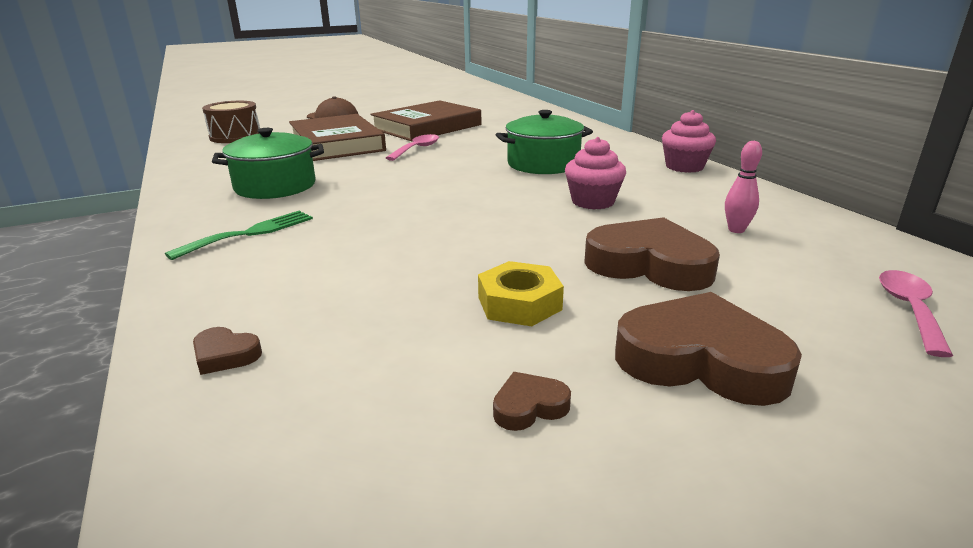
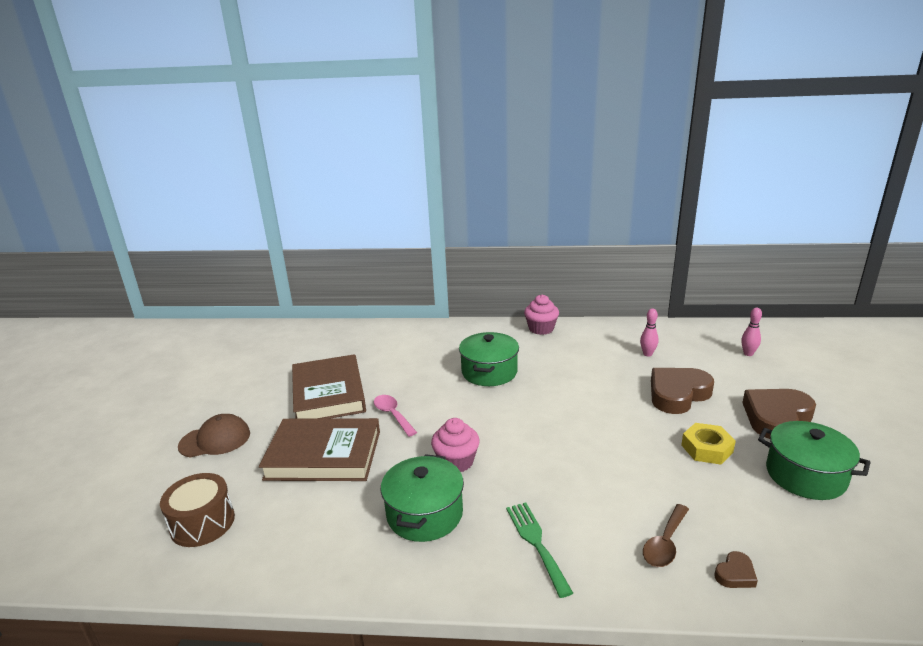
camera: 60 degrees left, 0 degrees up
(275, 299) = (665, 543): none -> brown spoon
(529, 406) = (805, 475): brown heart -> green pot
(593, 202) = (577, 379): pink cupcake -> pink cupcake (456, 461)
(910, 310) = (748, 354): pink spoon -> pink bowling pin

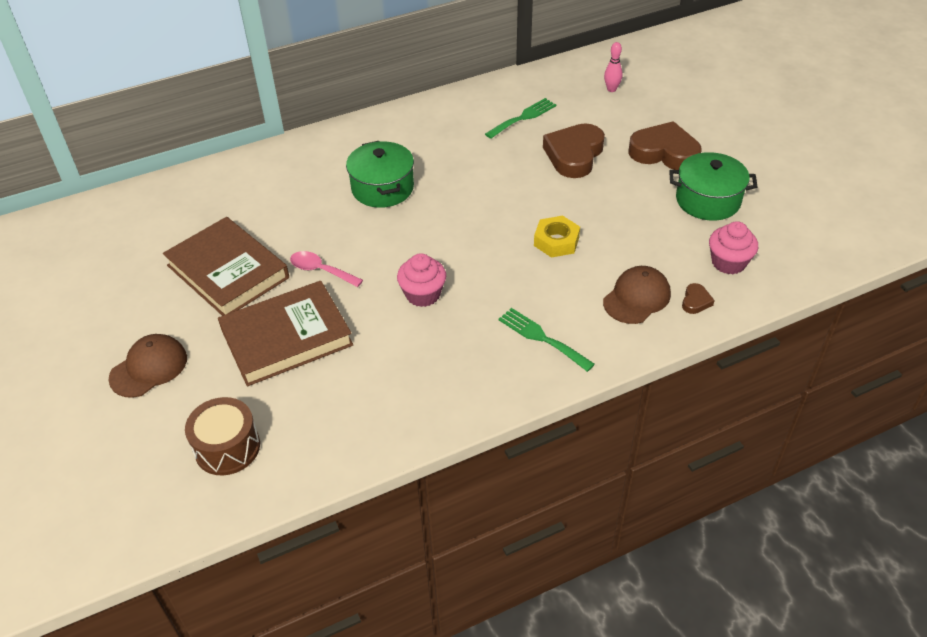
camera: 30 degrees left, 20 degrees up
(424, 514) = (432, 352): green pot -> none
(541, 329) = (399, 118): pink cupcake -> pink cupcake (728, 262)
(647, 354) = (523, 117): pink bowling pin -> green fork
(665, 543) = (636, 298): brown spoon -> brown cap
(707, 449) = (625, 202): yellow nut -> yellow nut (556, 241)
(776, 418) = (664, 152): brown heart -> brown heart turned 90 degrees clockwise

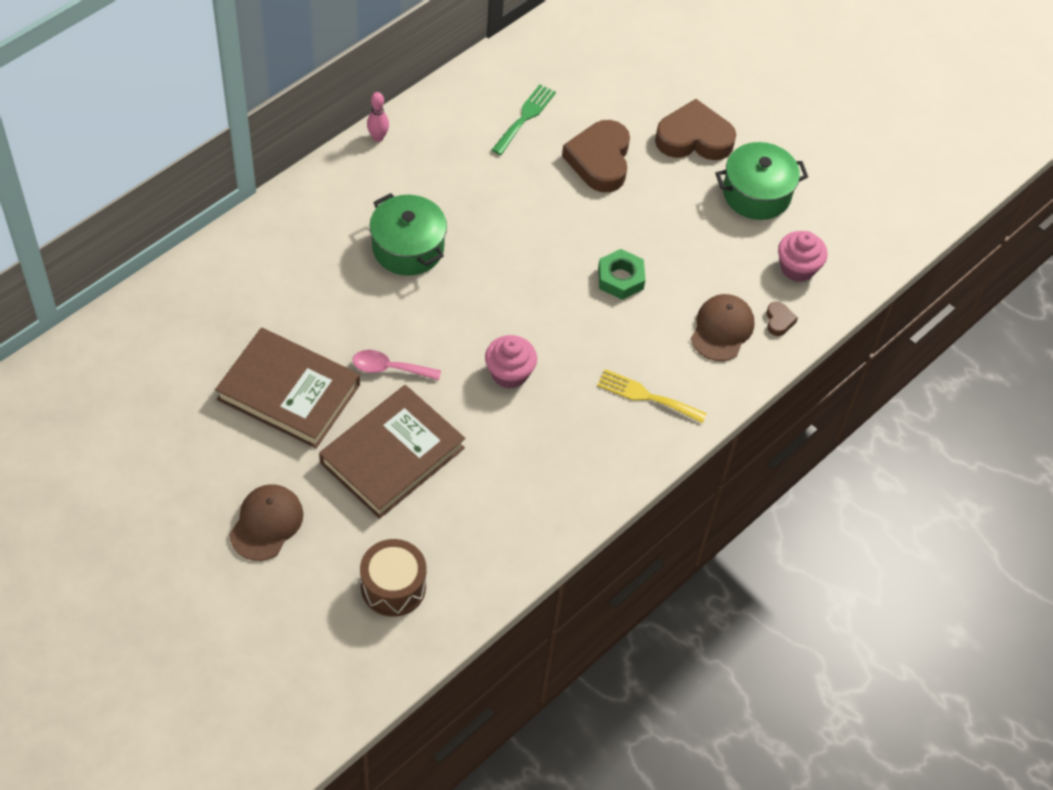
camera: 25 degrees left, 10 degrees up
(541, 338) = (646, 396): green fork -> yellow fork
(556, 241) = (620, 278): yellow nut -> green nut
(611, 89) = (609, 57): pink bowling pin -> pink bowling pin (378, 137)

